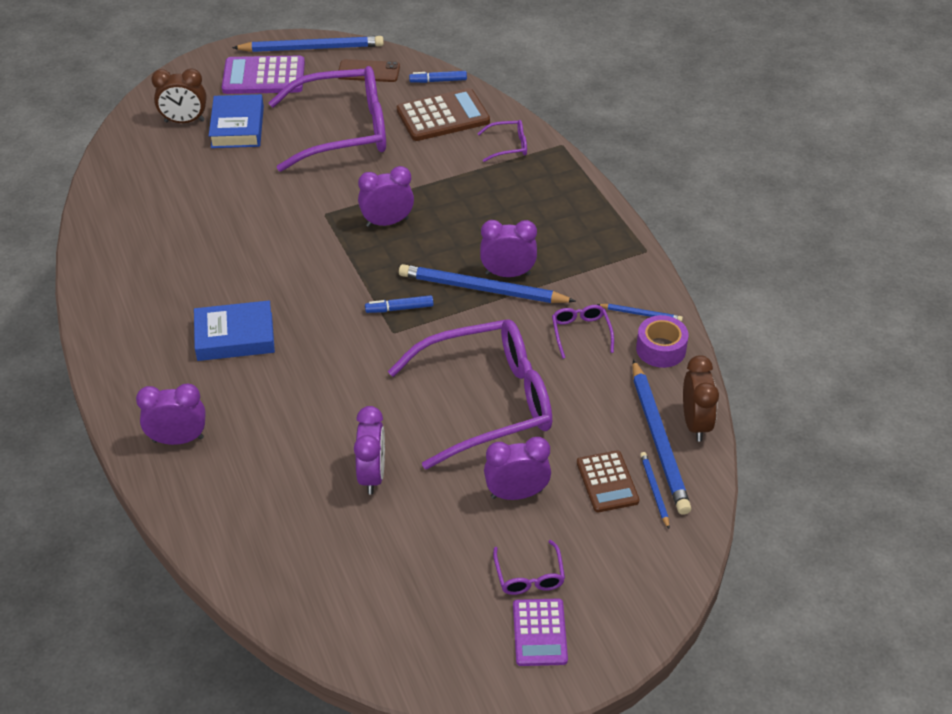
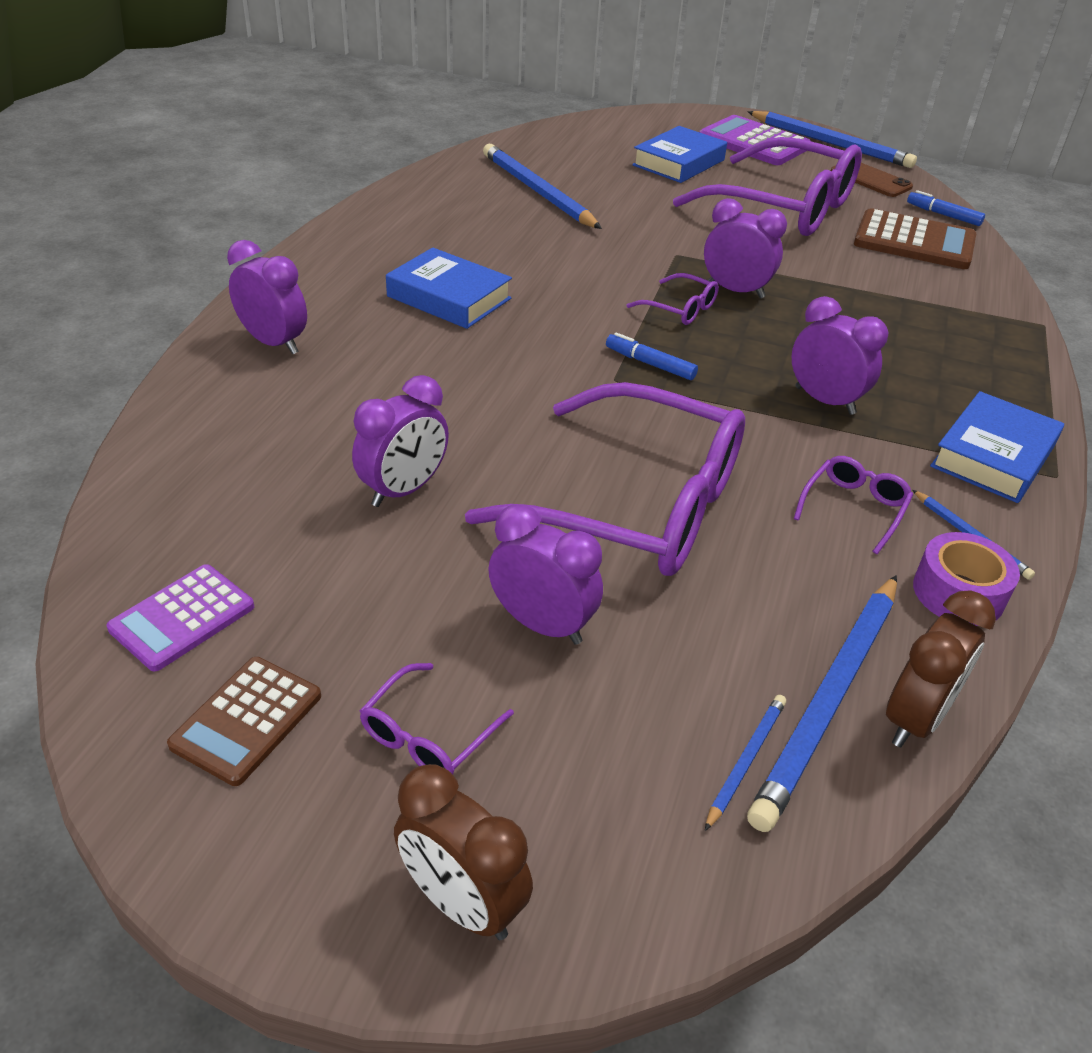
camera: 40 degrees right, 5 degrees down
(184, 121) = (634, 140): brown clock -> brown clock (462, 903)
(482, 289) = (773, 398): blue pencil -> blue pencil (537, 191)
(508, 146) = (967, 296): purple glasses -> purple glasses (679, 308)
(540, 633) = (343, 820): purple calculator -> purple calculator (182, 618)
(607, 482) = (686, 699): brown calculator -> brown calculator (247, 720)
(611, 257) = (993, 456): none -> blue book

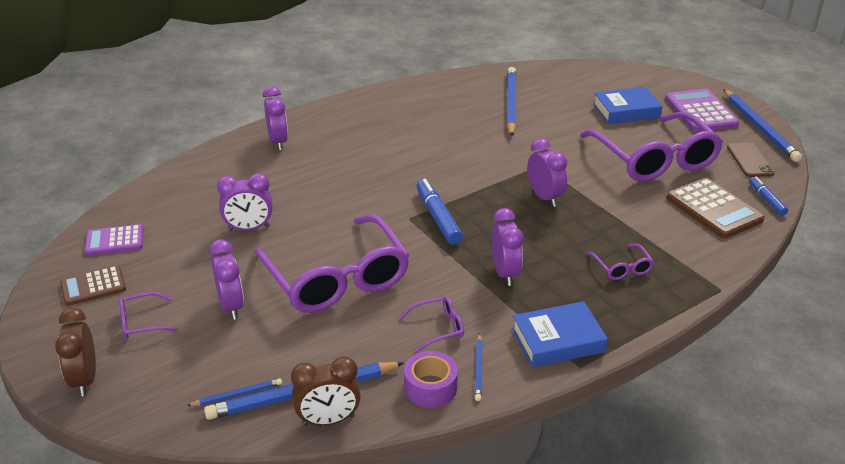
camera: 40 degrees right, 5 degrees down
(449, 297) = (384, 147): blue book -> none
(650, 364) = (438, 218): blue marker -> blue marker, size x1.64
(679, 308) = (497, 195): purple glasses -> purple glasses (622, 267)

